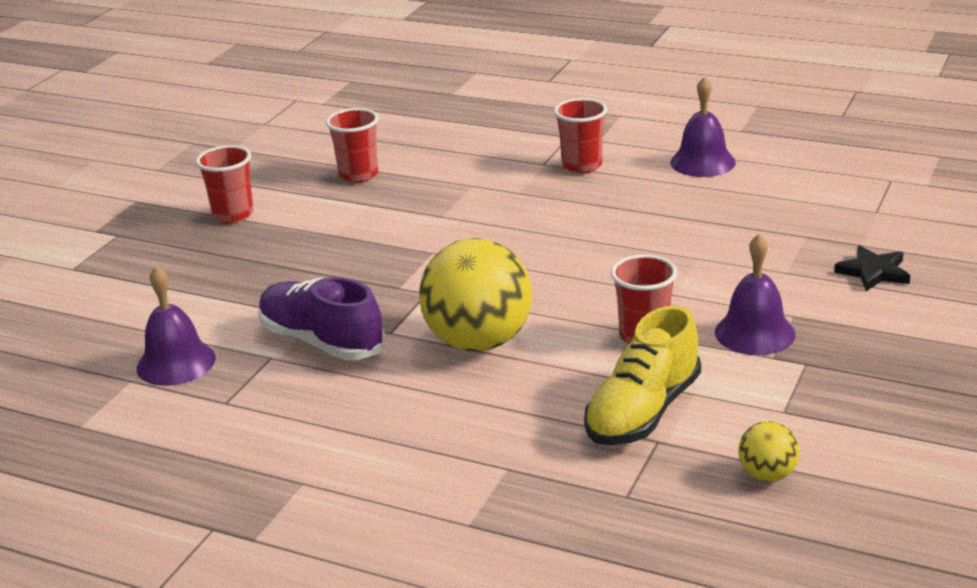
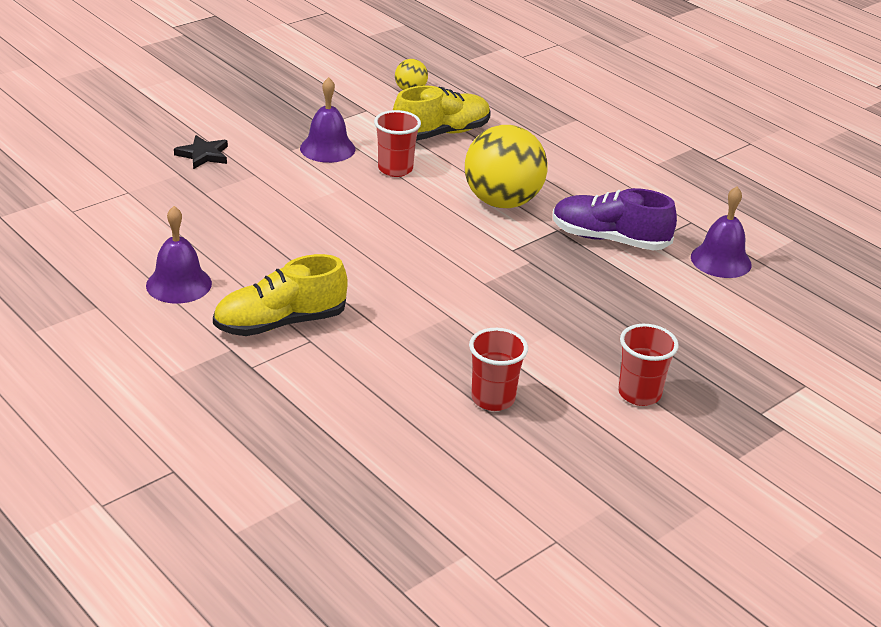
camera: 160 degrees left, 5 degrees up
(322, 341) = (609, 239): purple shoe -> purple shoe turned 135 degrees clockwise
(582, 165) = (280, 323): red cup -> yellow shoe

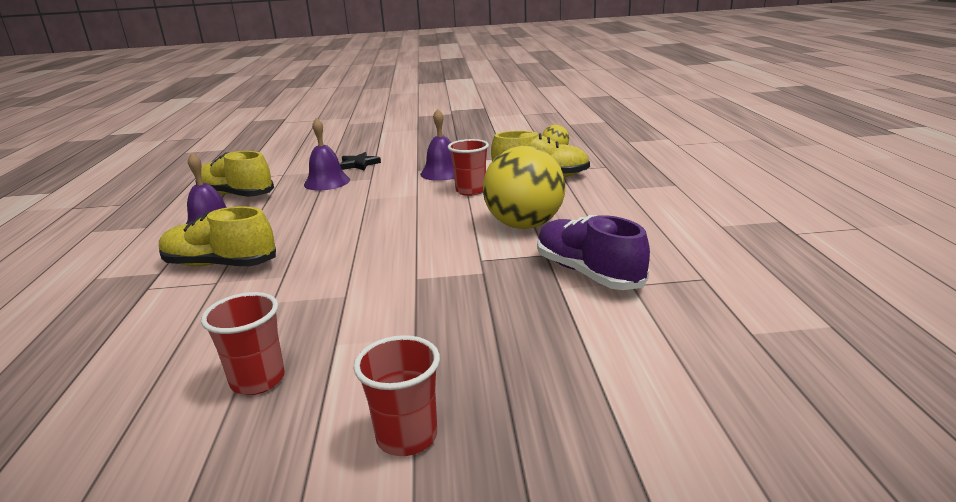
camera: 40 degrees right, 10 degrees down
(126, 237) = (236, 195): none -> yellow shoe
(721, 260) = (699, 322): purple bell -> purple bell (327, 182)

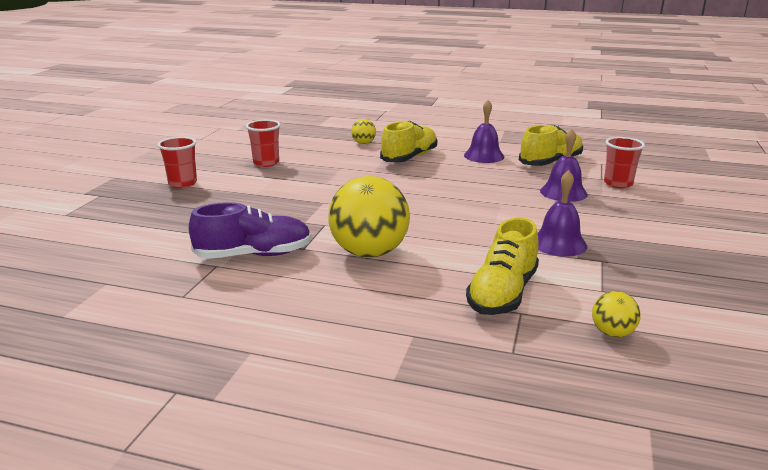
camera: 110 degrees right, 0 degrees up
(135, 316) = (363, 143): none -> yellow ball
(359, 164) = (618, 209): black star -> none
(470, 191) = (484, 247): red cup -> red cup (618, 184)

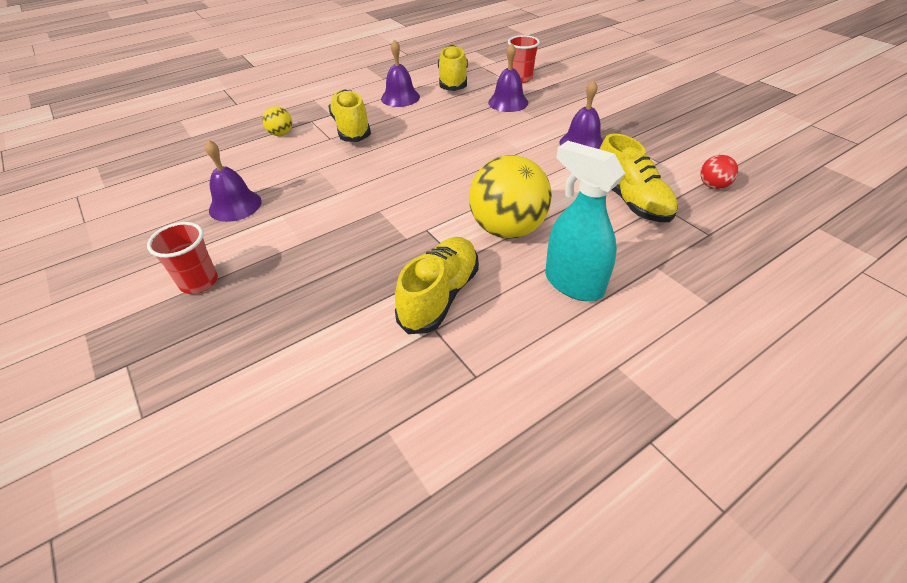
camera: 50 degrees left, 20 degrees up
(254, 255) = (440, 296): purple shoe -> yellow shoe
(266, 163) = (235, 205): red cup -> purple bell
(334, 302) = (573, 283): none -> turquoise spray bottle
(612, 333) = (713, 186): yellow ball -> red ball

